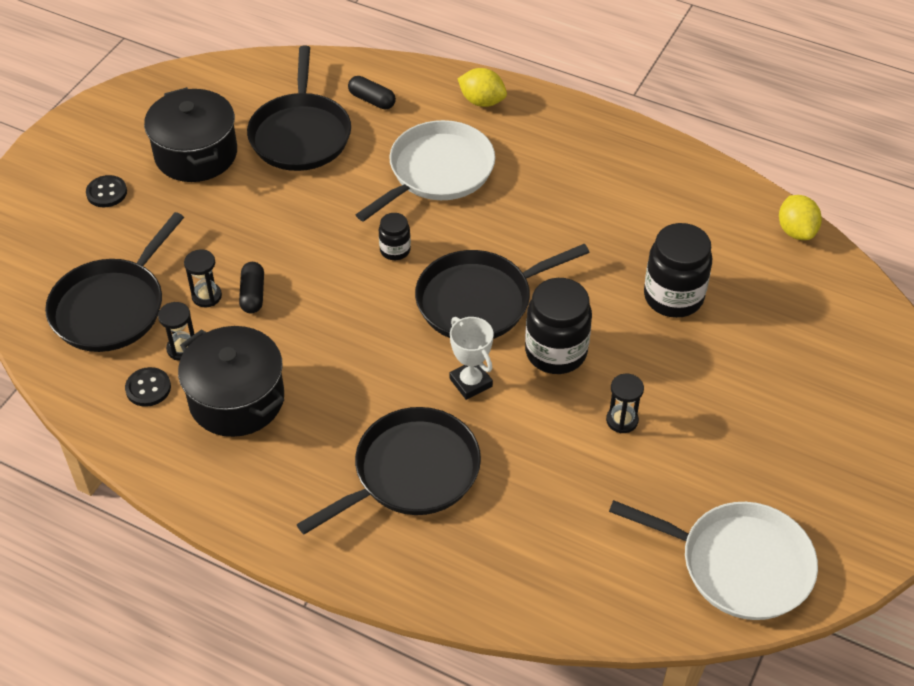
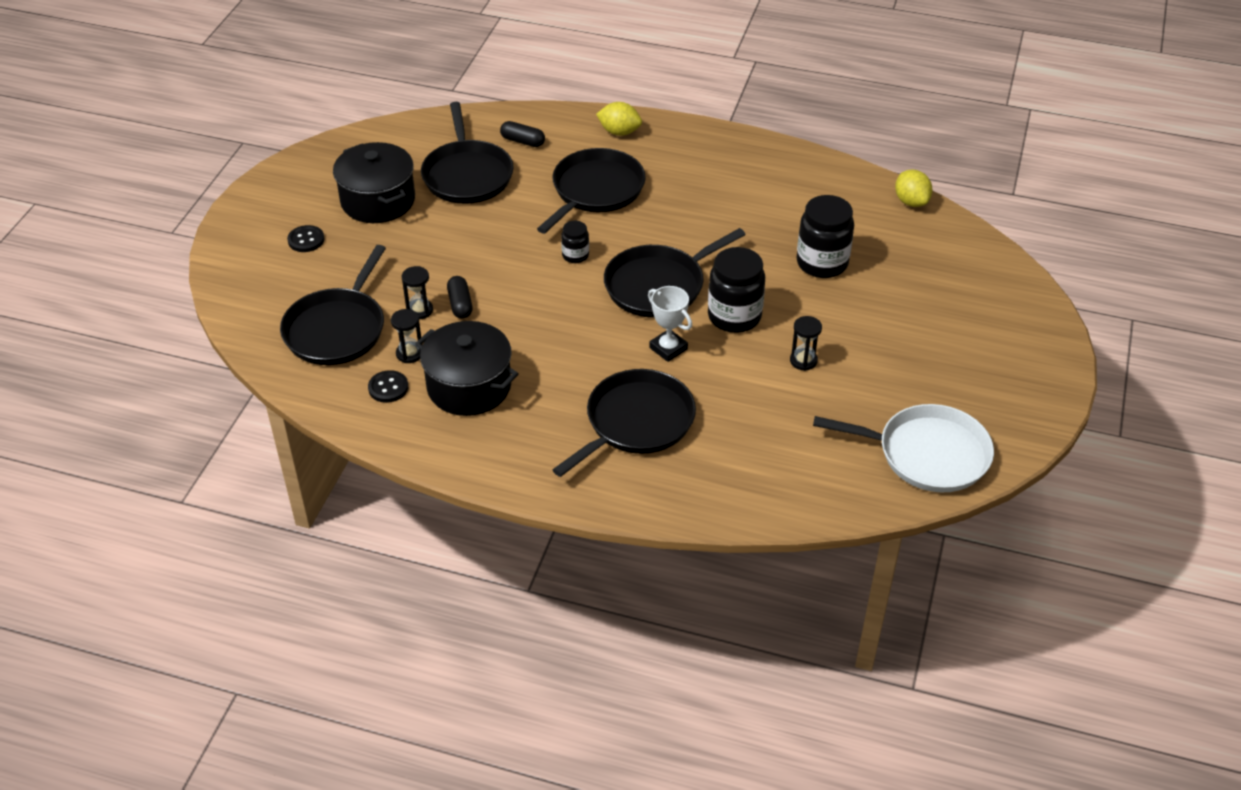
camera: 10 degrees left, 5 degrees down
(437, 172) = (595, 191): white pan -> black pan

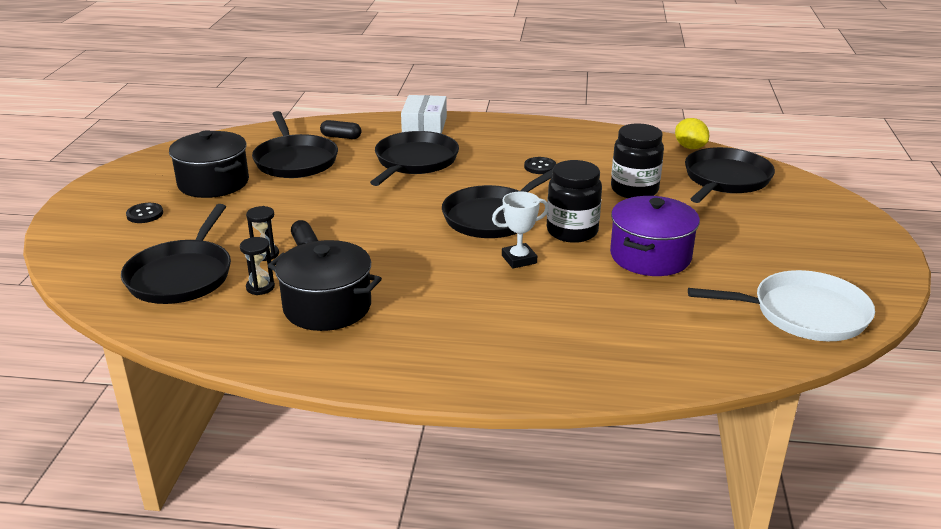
camera: 10 degrees left, 15 degrees down
(388, 388) = (241, 316): black button -> black button (540, 167)
(575, 255) = (409, 203): black jar -> none
(619, 132) = (424, 126): yellow lemon -> white box
(636, 423) = (507, 318): black pan -> black pan (725, 179)
(668, 348) = (519, 259): white trophy -> white trophy turned 60 degrees counterclockwise
(803, 361) = (650, 256): black hourglass -> purple pot

